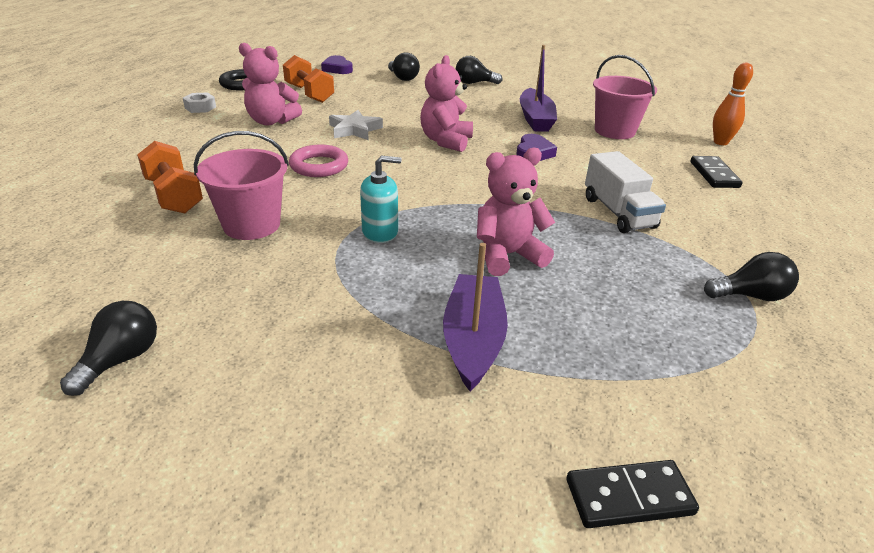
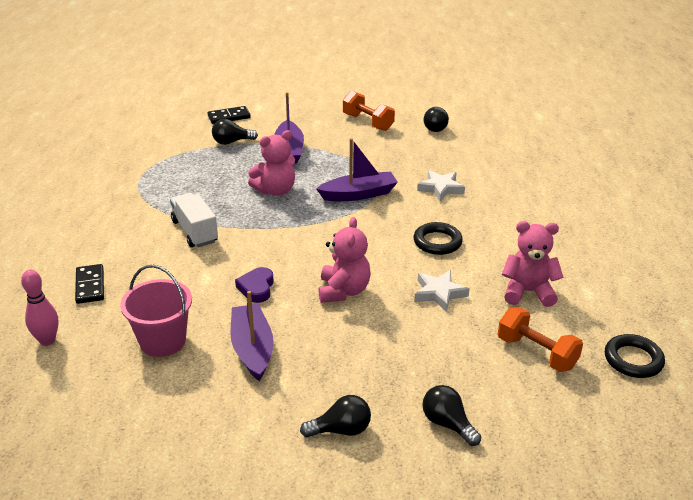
camera: 170 degrees right, 0 degrees up
(174, 196) = (512, 201): orange dumbbell -> orange dumbbell (368, 122)
(200, 107) = (619, 302): white nut -> none
(251, 225) = (441, 188): pink bucket -> white star
(319, 166) = (437, 242): pink ring -> black ring
(337, 69) = (556, 433): purple heart -> none
(380, 232) = (358, 194): turquoise soap dispenser -> purple boat
(720, 142) = (47, 340): orange bowling pin -> pink bowling pin
(750, 296) = (136, 186): black light bulb -> black light bulb (231, 142)

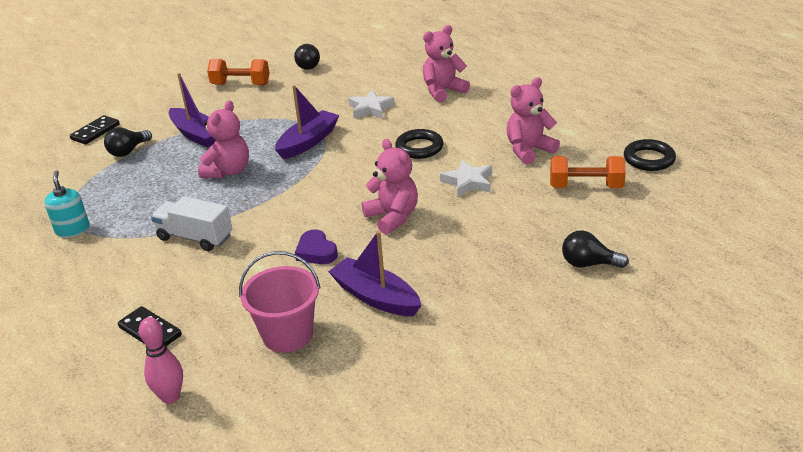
camera: 35 degrees left, 0 degrees up
(133, 185) = (72, 229): none -> turquoise soap dispenser
(341, 430) = (522, 312): black light bulb -> none
(520, 200) = (443, 91): none -> pink teddy bear

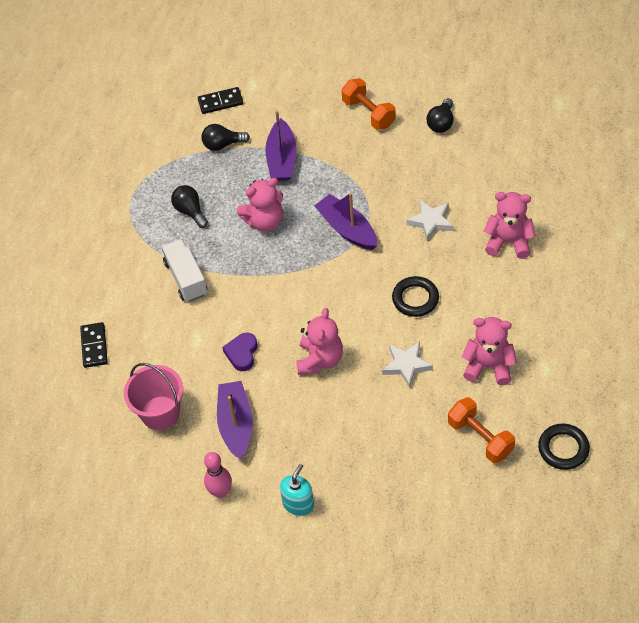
camera: 45 degrees right, 20 degrees up
(72, 229) = (125, 210): turquoise soap dispenser -> turquoise soap dispenser (298, 504)
(170, 397) = (63, 409): pink bowling pin -> pink bowling pin (220, 492)
(308, 142) = (347, 229): purple boat -> purple boat turned 120 degrees counterclockwise
(588, 264) = (391, 509): black light bulb -> black light bulb (190, 211)

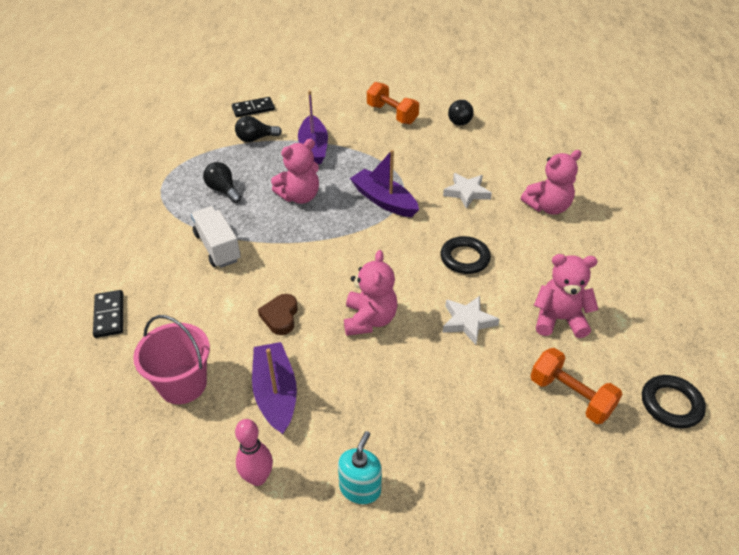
camera: 10 degrees left, 10 degrees down
(242, 353) = (280, 317): purple heart -> brown heart
(508, 242) = (548, 207): pink teddy bear -> pink teddy bear turned 150 degrees clockwise

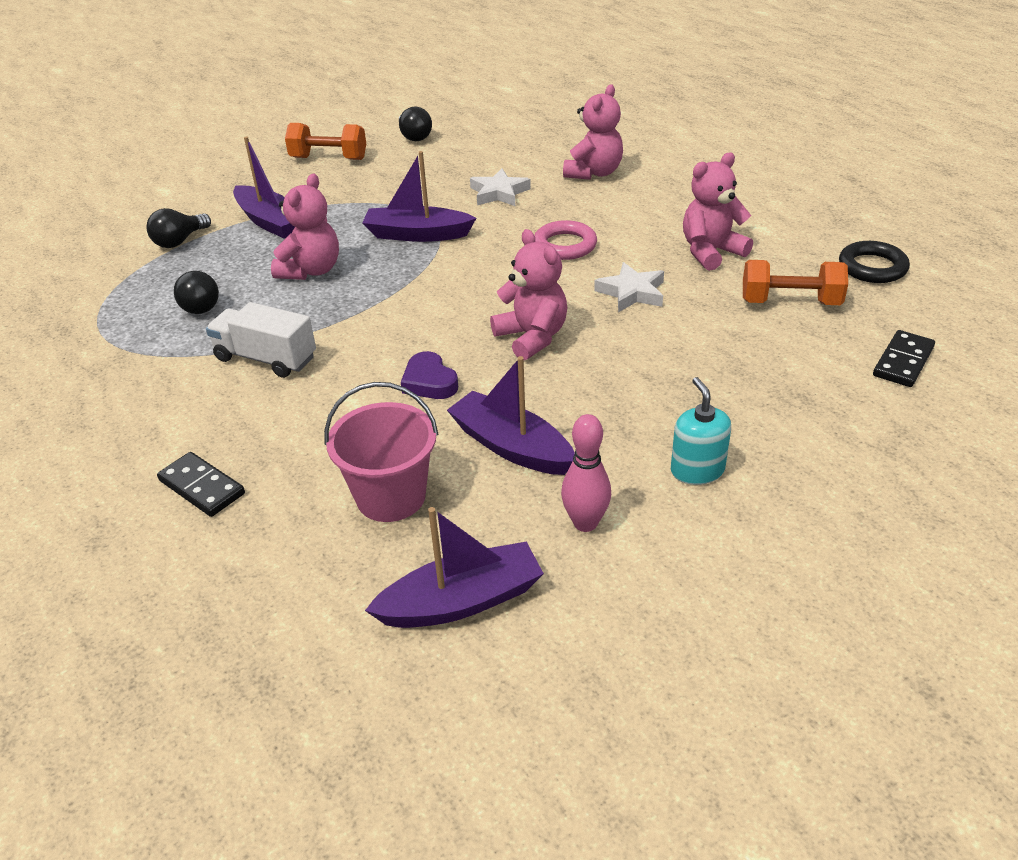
camera: 35 degrees left, 5 degrees down
(145, 480) = (461, 601): none -> purple boat
(223, 190) = (200, 305): black light bulb -> black light bulb turned 120 degrees counterclockwise
(253, 109) = (137, 215): black domino -> black domino (903, 362)
(280, 317) = (429, 382): brown heart -> purple heart
(464, 258) = (565, 245): black ring -> pink ring

